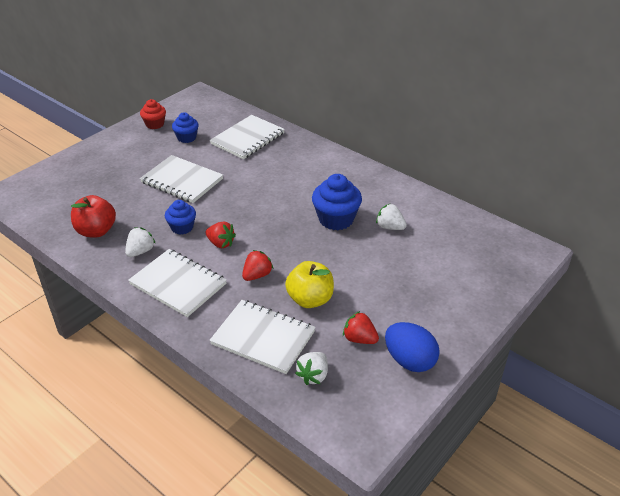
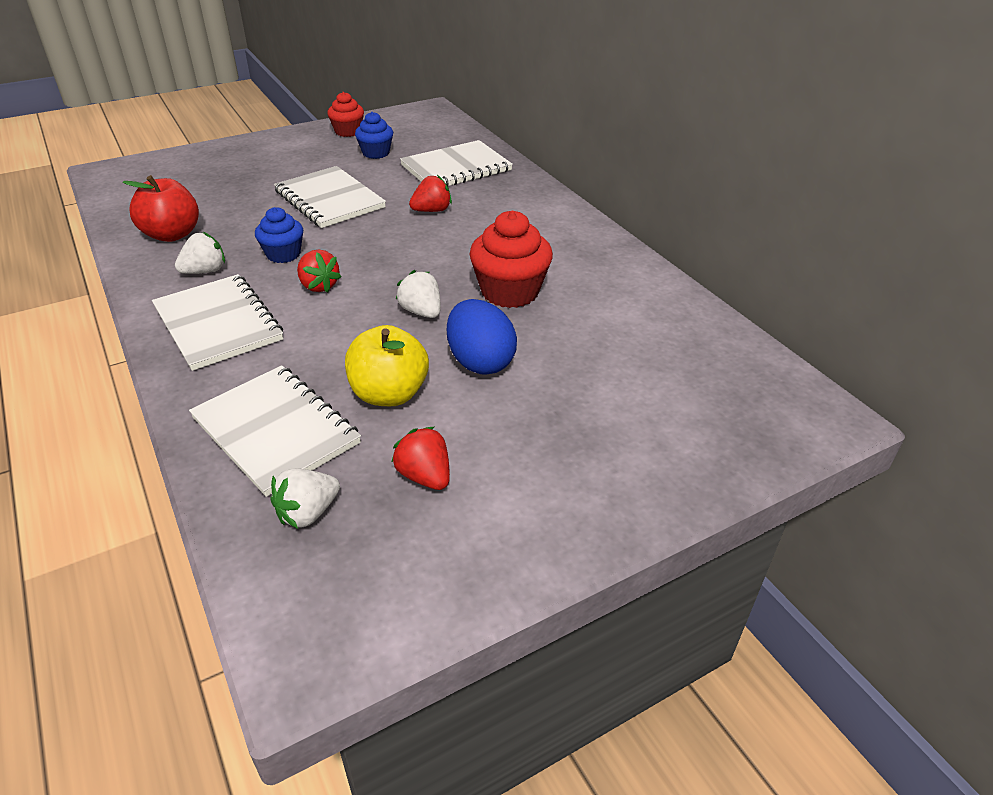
camera: 20 degrees right, 0 degrees up
(257, 275) = (336, 339): red strawberry -> red strawberry (432, 210)
(336, 219) = (510, 292): blue cupcake -> red cupcake
(390, 227) = (588, 321): white strawberry -> white strawberry (421, 312)
(409, 360) = (485, 538): blue egg -> blue egg (480, 362)

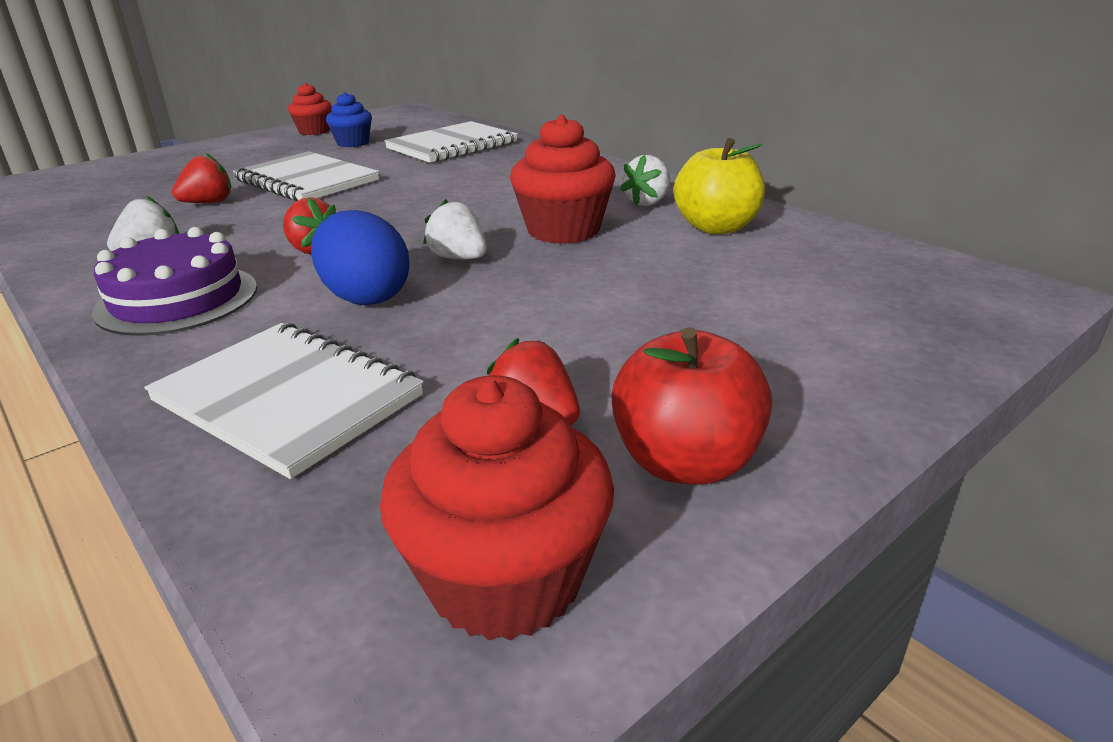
camera: 10 degrees left, 10 degrees down
(172, 234) = (101, 226): red apple -> red apple (685, 462)
(218, 324) = (177, 299): white notebook -> purple cake
(283, 254) = (258, 228): blue cupcake -> none
(308, 513) = (365, 491): white strawberry -> white strawberry (647, 202)
(370, 589) = (505, 579): none -> red cupcake
(389, 394) = (445, 339): yellow apple -> yellow apple (716, 227)
(432, 210) = (437, 178): red strawberry -> red strawberry (208, 203)
(480, 362) = (557, 293): blue egg -> blue egg (365, 297)

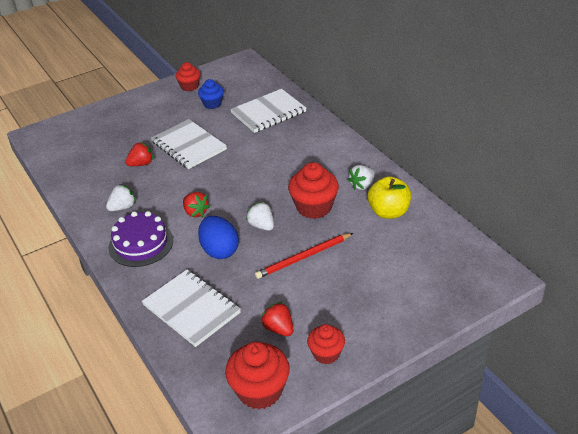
camera: 10 degrees right, 10 degrees up
(562, 294) = (303, 257): none -> red pencil
(685, 462) = (326, 354): red apple -> red cupcake

